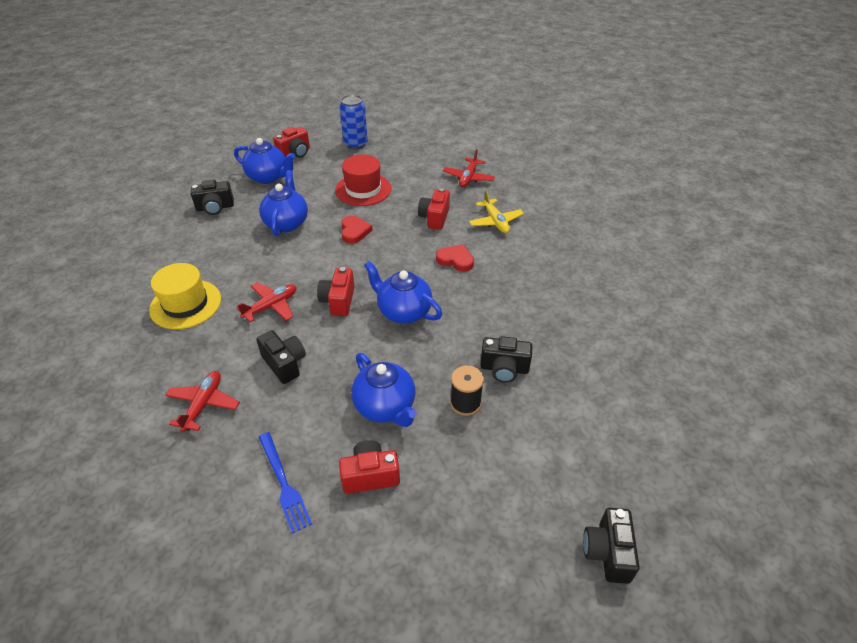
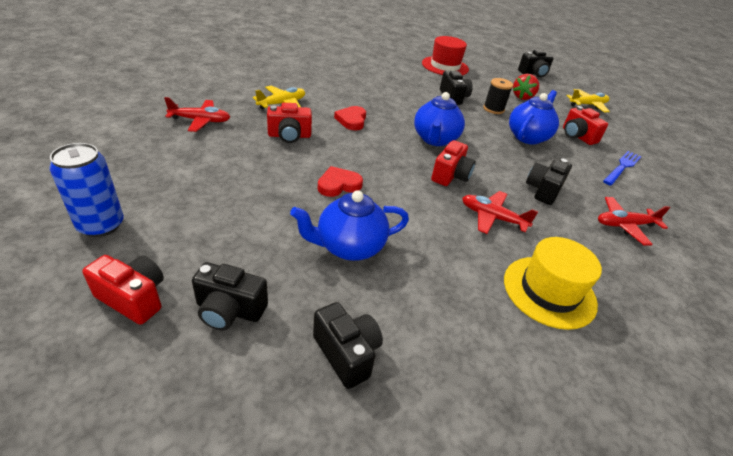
camera: 115 degrees left, 5 degrees down
(268, 177) = (229, 310): blue teapot -> black camera
(338, 301) = (450, 176): red camera -> red camera turned 45 degrees counterclockwise
(363, 189) = (244, 193): red hat -> red hat (445, 66)
(464, 574) = (587, 105): none -> yellow plane
(502, 467) = (522, 97): none -> red strawberry

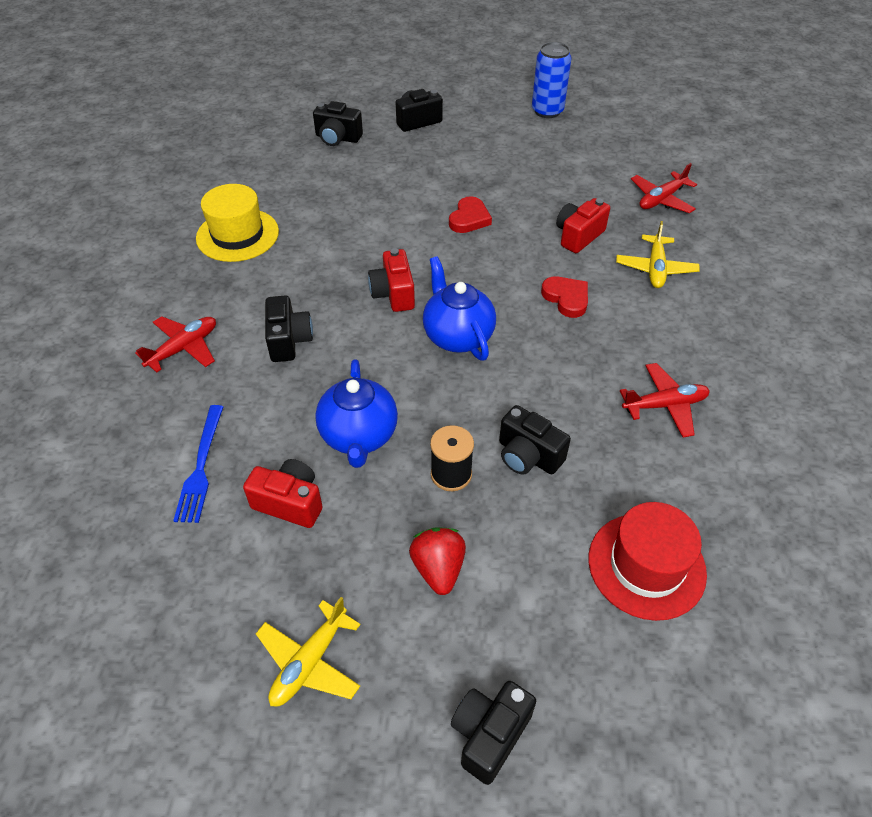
camera: 145 degrees right, 10 degrees up
(133, 298) = (467, 101): red camera -> none
(349, 247) = (400, 182): blue teapot -> none
(492, 217) = (319, 271): red plane -> red plane (664, 405)

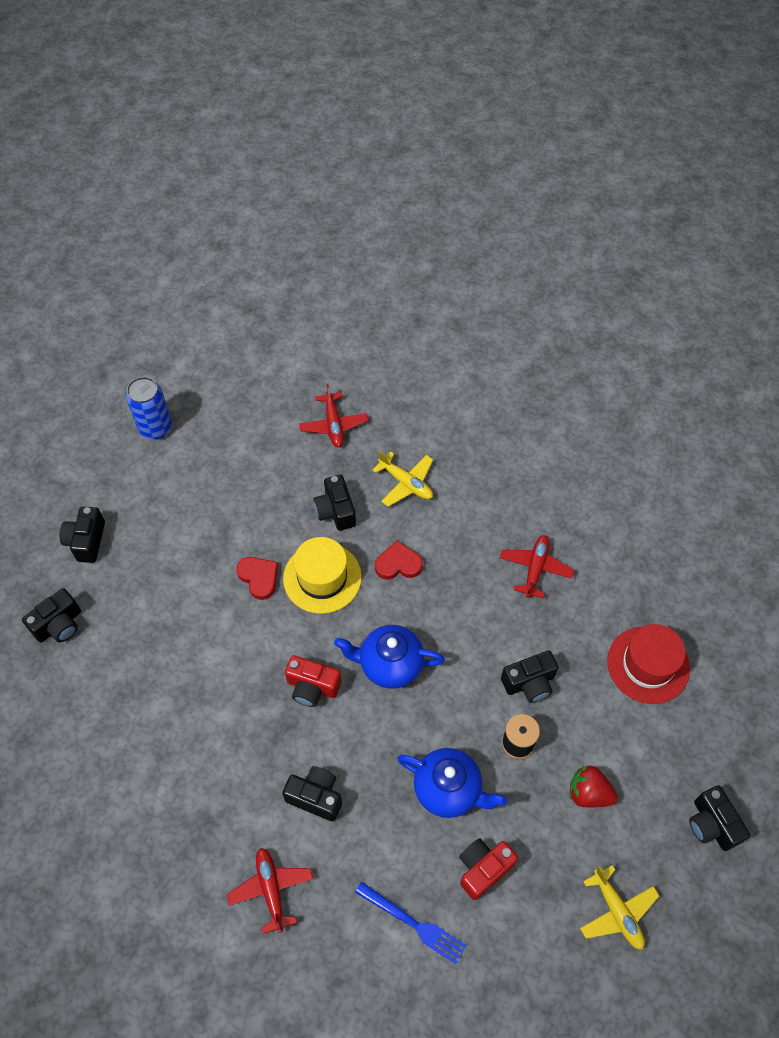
camera: 60 degrees left, 10 degrees up
(237, 235) = (146, 783): yellow hat -> yellow hat (322, 578)
(578, 236) = (336, 511): red camera -> black camera

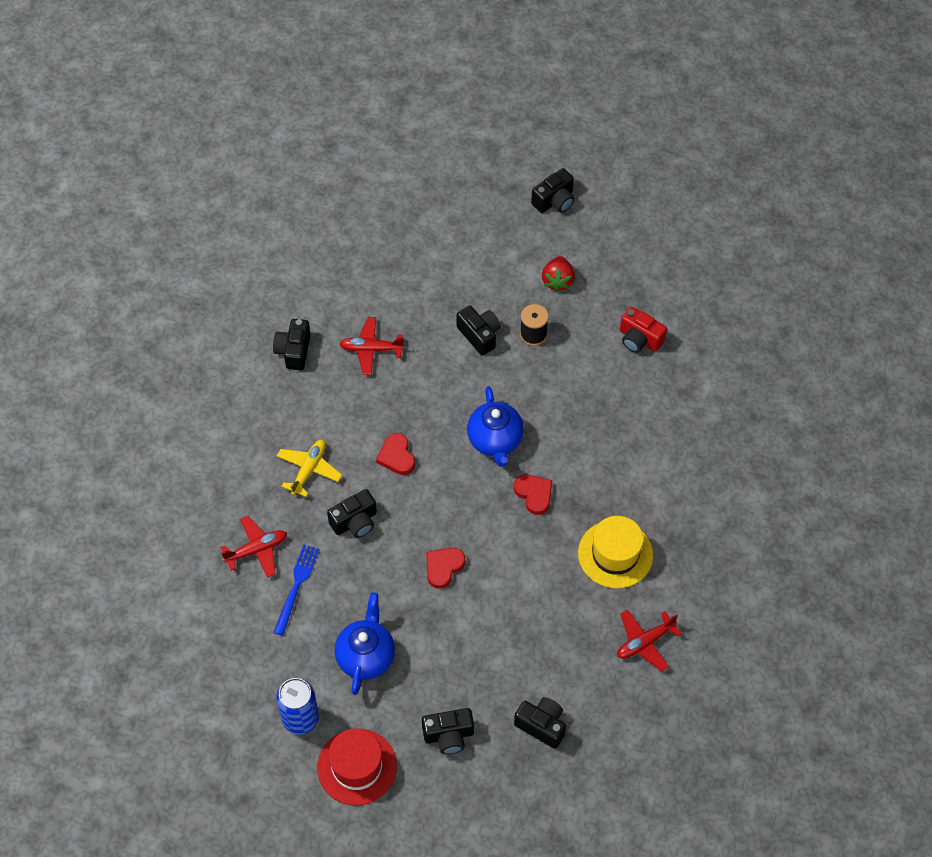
camera: 105 degrees left, 0 degrees up
(271, 890) = (707, 478): red plane -> red plane (645, 642)
(312, 687) = (534, 494): red camera -> red heart
(315, 797) = (625, 466): black camera -> black camera (294, 351)
(322, 578) = (428, 514): yellow hat -> yellow hat (615, 554)
(413, 923) = (695, 377): blue fork -> blue fork (296, 586)
(448, 789) = (587, 374): blue teapot -> blue teapot (366, 656)
(617, 911) = (639, 251): yellow plane -> none
(648, 665) = (437, 256): red hat -> red hat (357, 767)

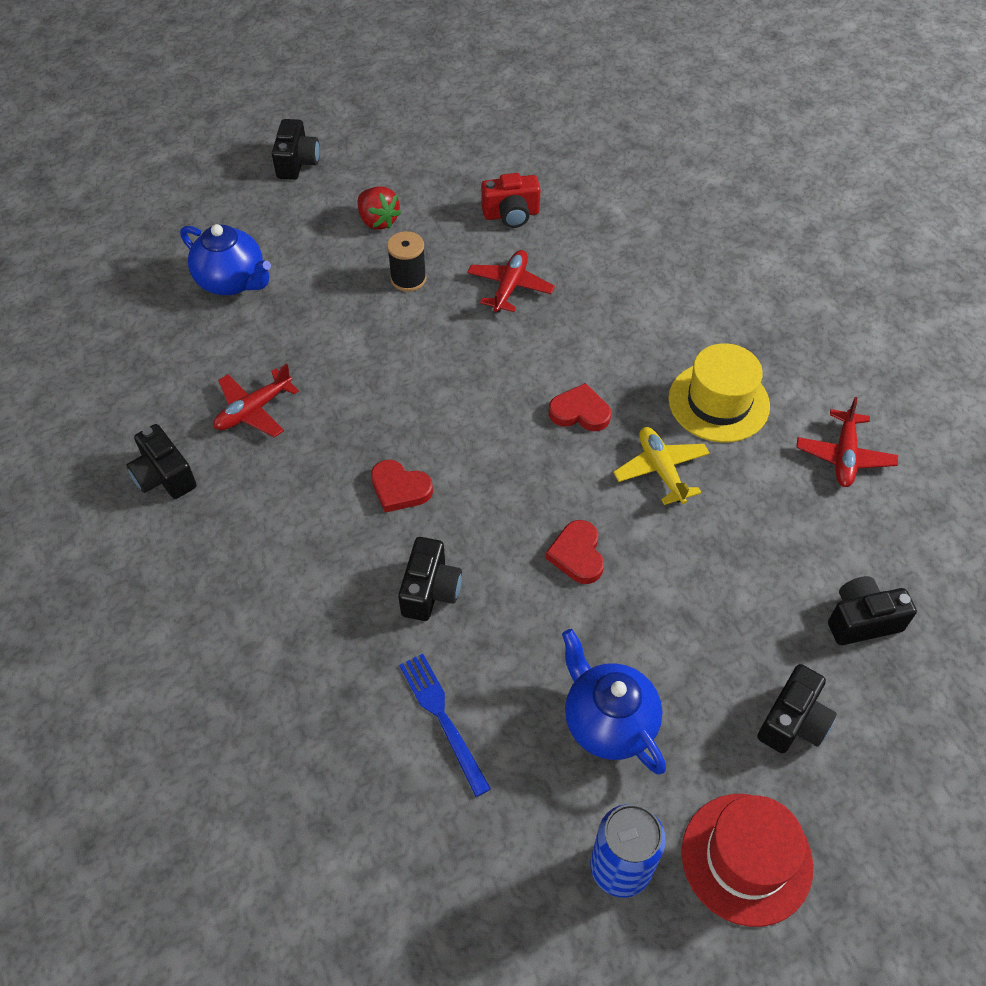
camera: 45 degrees left, 5 degrees down
(256, 550) = (349, 720): red plane -> red plane (510, 287)
(309, 470) = (316, 581): yellow plane -> yellow plane (661, 470)
(479, 335) = (355, 317): black camera -> none
(495, 440) = (483, 395): blue teapot -> blue teapot (232, 281)

